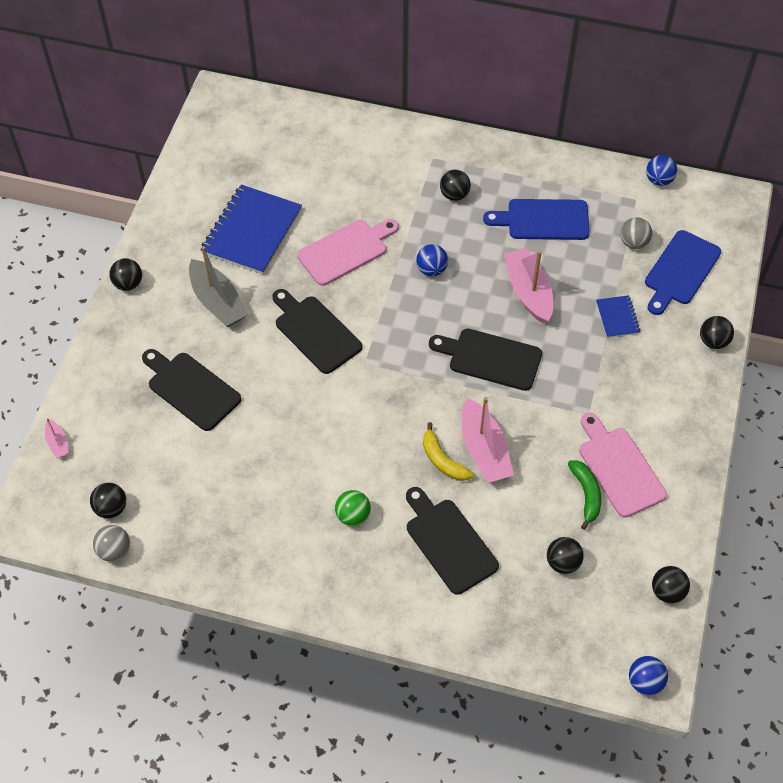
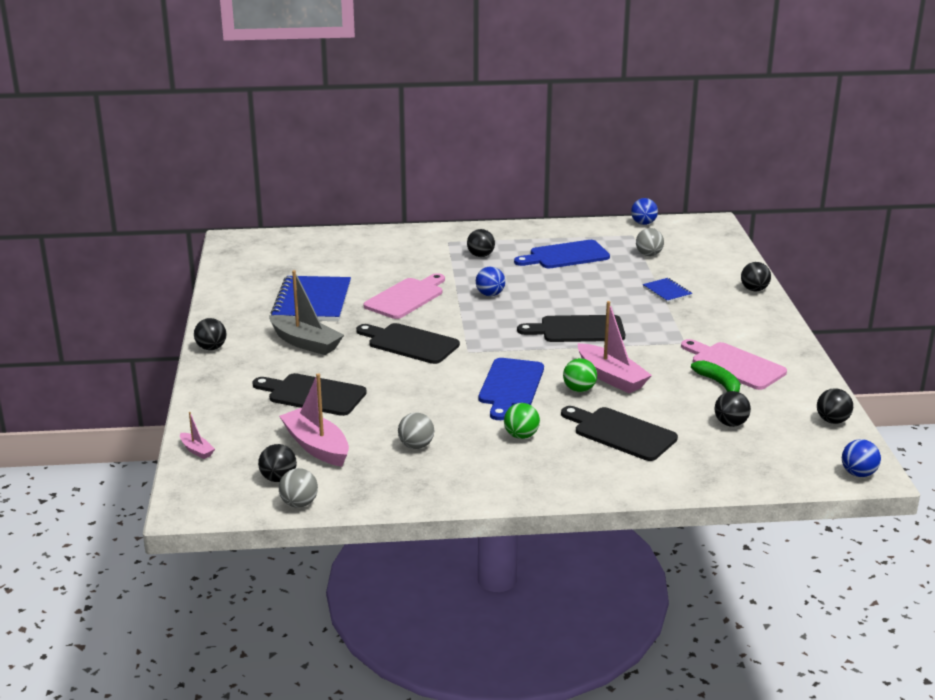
camera: 20 degrees left, 30 degrees down
(250, 499) = (416, 446): none -> grey ball
(443, 460) = (579, 390): yellow banana -> green ball
(528, 292) = (582, 292): pink boat -> pink boat (316, 446)
(680, 271) = (698, 261): blue cutting board -> blue cutting board (511, 386)

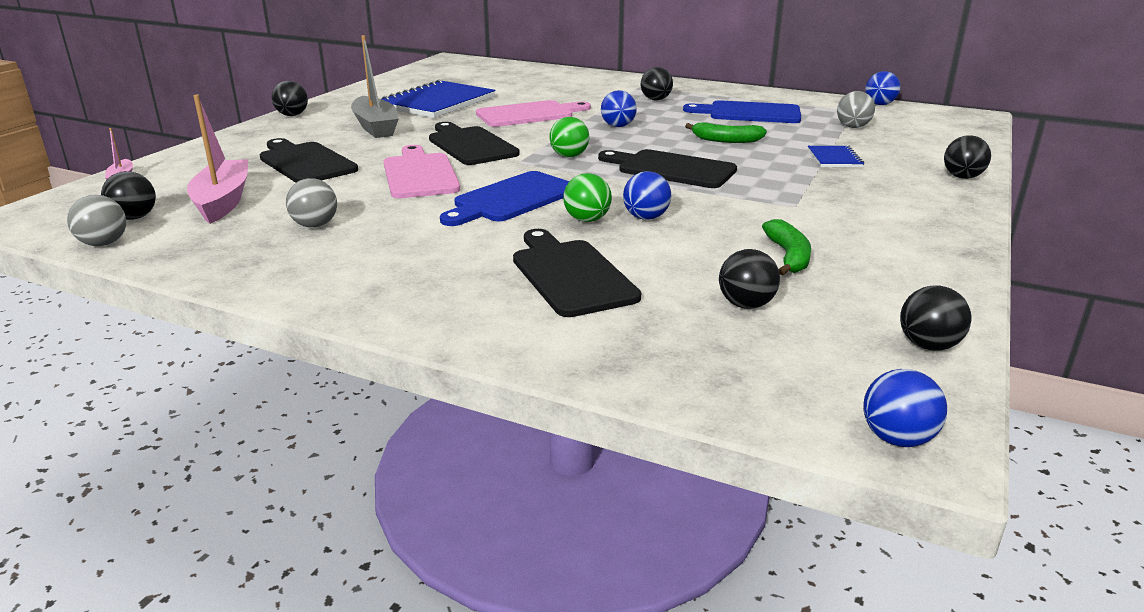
camera: 30 degrees right, 0 degrees up
(521, 436) = (443, 246): green ball -> green ball (569, 156)
(581, 290) = (726, 140): none -> green banana
(611, 377) = (646, 218): pink boat -> blue ball
(734, 365) = (838, 242): pink cutting board -> pink cutting board (419, 174)

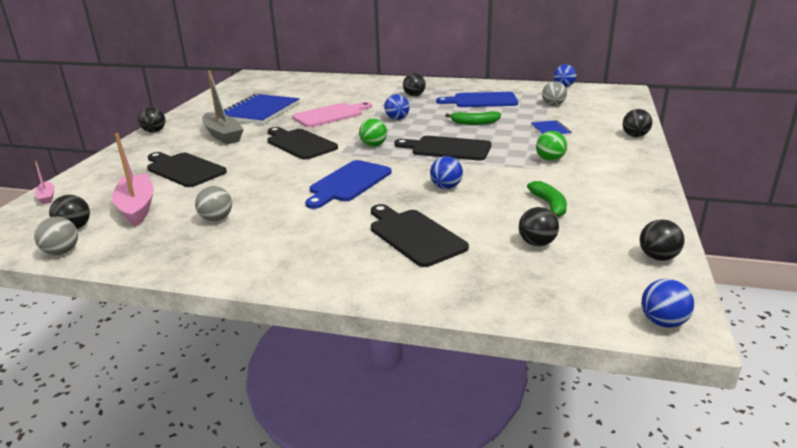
camera: 10 degrees left, 0 degrees up
(419, 174) = (273, 170): pink cutting board -> none
(587, 220) = (407, 193): green ball -> green ball (550, 160)

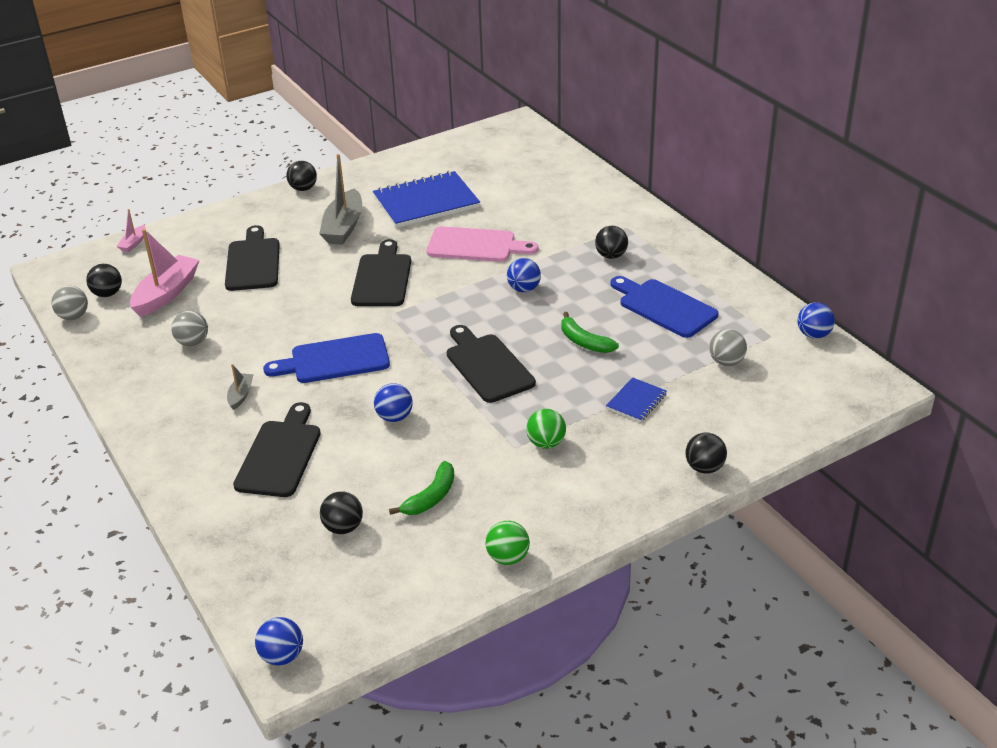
camera: 45 degrees right, 10 degrees up
(317, 224) = (241, 395): none -> grey boat
(373, 145) = (434, 319): green ball -> green ball (508, 557)
(658, 257) = (397, 609): black ball -> none

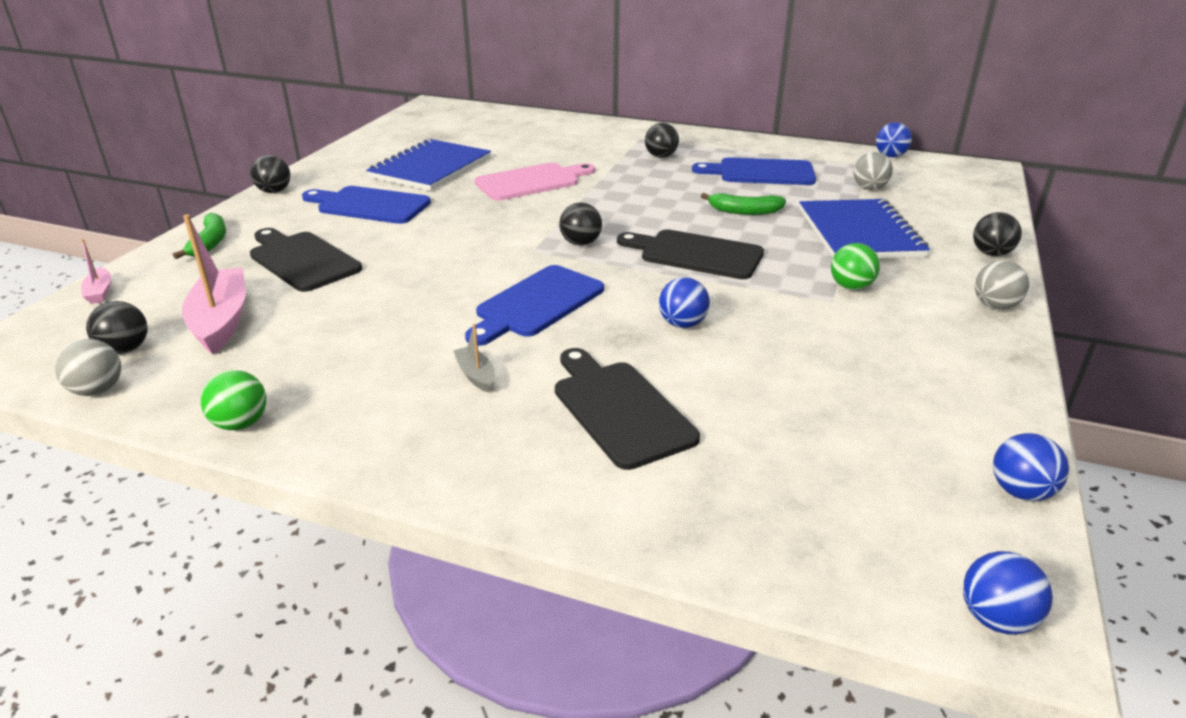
camera: 40 degrees left, 5 degrees down
(192, 342) = (330, 352): grey ball -> grey ball (995, 306)
(343, 227) = (369, 205): grey boat -> blue cutting board
(343, 527) = (809, 442): black ball -> black ball (580, 243)
(382, 278) = (477, 228): black cutting board -> none
(431, 497) = (839, 372): green banana -> green banana (210, 243)
(508, 557) = (996, 385): green ball -> green ball (240, 424)
(524, 289) = (628, 195): blue ball -> blue ball (1020, 492)
(636, 401) = (859, 233): blue notebook -> blue notebook, size x2.10

